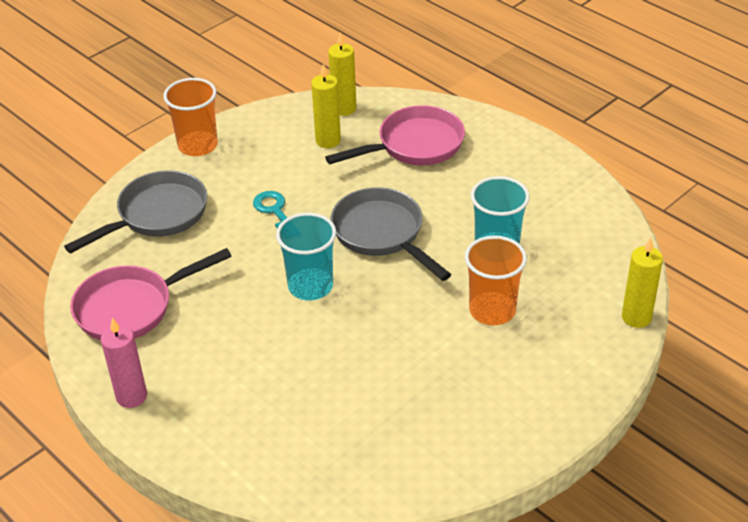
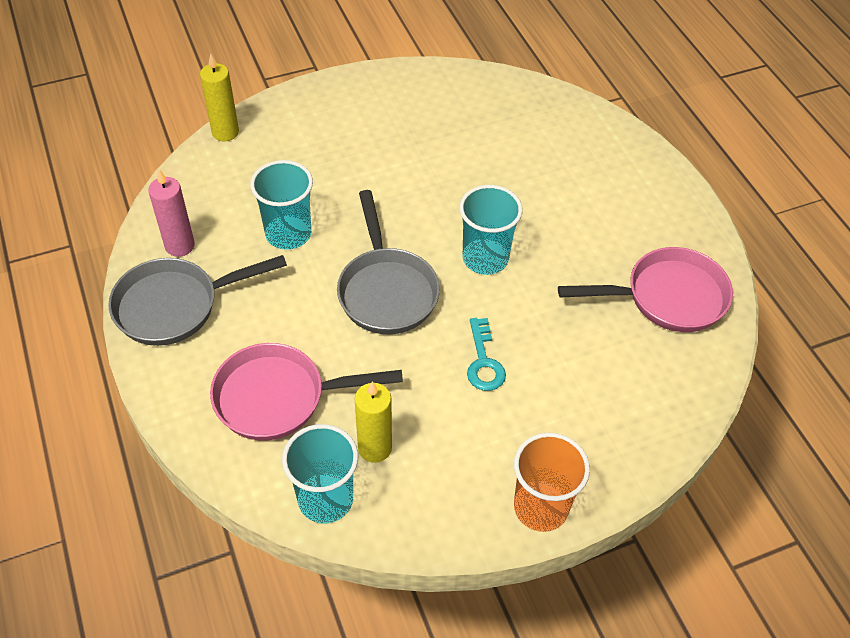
camera: 160 degrees left, 10 degrees up
(131, 396) = (681, 211): pink candle -> pink candle (180, 246)
(157, 215) = (618, 408): grey pan -> grey pan (175, 306)
(344, 108) = (325, 499): yellow candle -> turquoise cup
(492, 310) = (336, 178): orange cup -> none

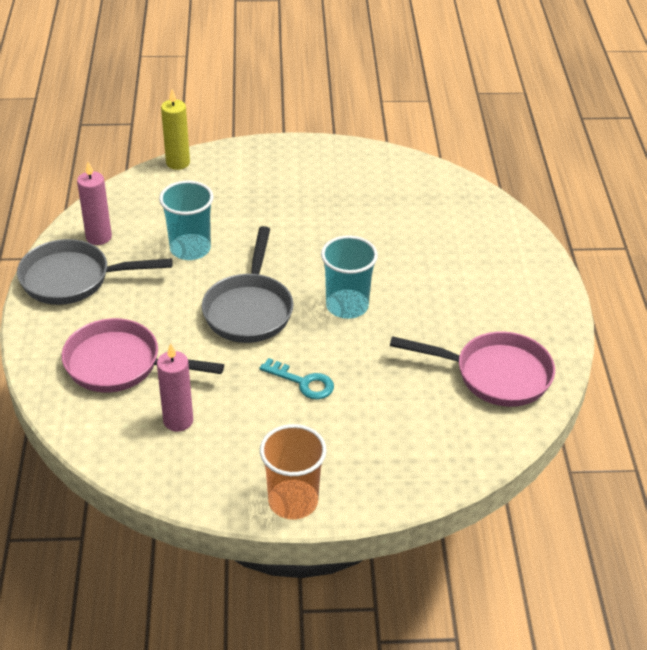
camera: 20 degrees right, 10 degrees down
(325, 499) = (119, 446): turquoise cup -> none
(375, 448) = (178, 421): yellow candle -> pink candle
(484, 362) = (303, 382): turquoise key -> turquoise key turned 75 degrees counterclockwise

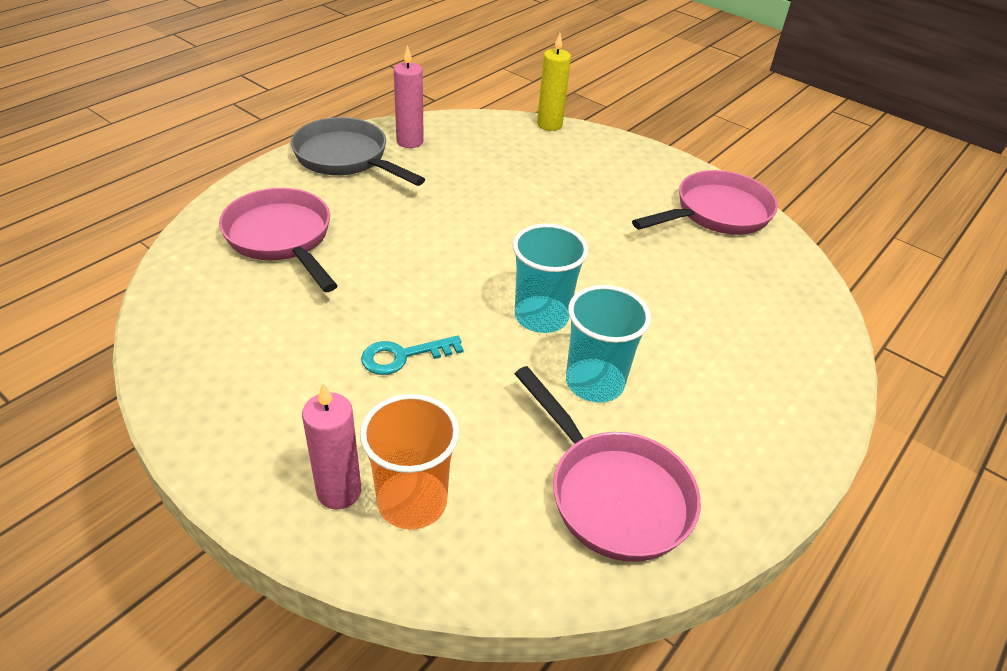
camera: 40 degrees right, 0 degrees up
(178, 421) = (253, 312): pink candle -> pink candle (339, 491)
(190, 249) = (467, 188): turquoise cup -> turquoise cup (594, 382)
(249, 309) = (447, 263): grey pan -> none
(293, 501) = (230, 461): orange cup -> orange cup (412, 501)
(303, 382) = (403, 356): turquoise key -> turquoise key turned 90 degrees clockwise
(363, 170) = (716, 213): none -> pink pan

